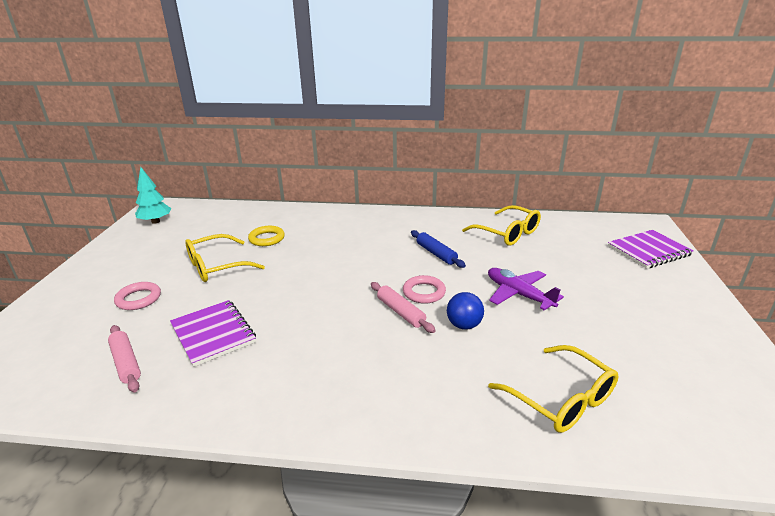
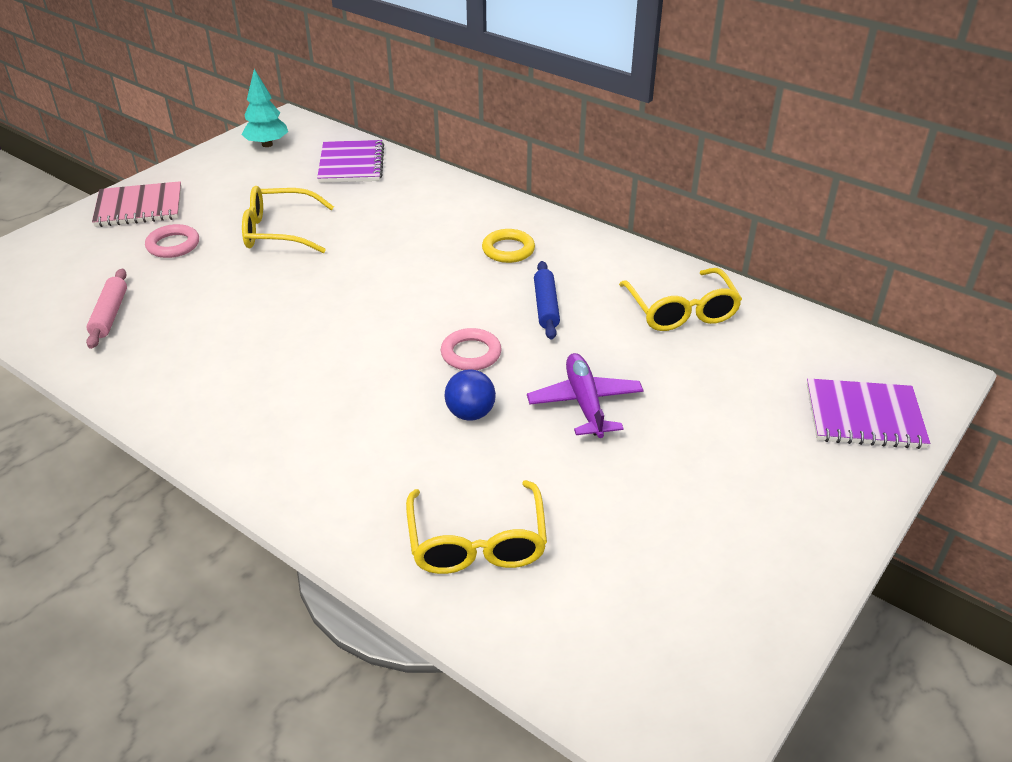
camera: 30 degrees right, 10 degrees up
(84, 284) = (139, 207): none -> pink notebook
(213, 334) = (207, 315): purple notebook -> purple notebook (351, 164)
(266, 238) = (365, 211): yellow ring -> yellow ring (508, 250)
(400, 312) = (417, 368): pink rolling pin -> none

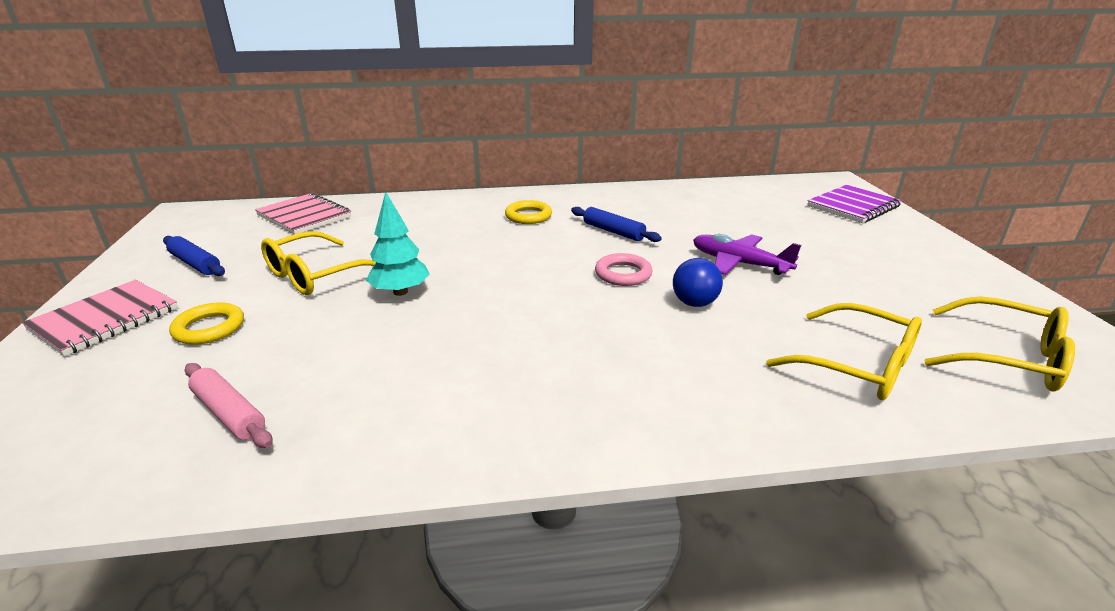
camera: 45 degrees left, 10 degrees down
(173, 245) = (209, 328): pink ring -> yellow ring
(232, 181) = (195, 263): none -> blue rolling pin
(267, 144) = (189, 231): turquoise tree -> turquoise tree (400, 292)
(351, 164) = (304, 216): purple notebook -> pink notebook
(681, 311) = (686, 203): yellow glasses -> yellow glasses (1006, 358)

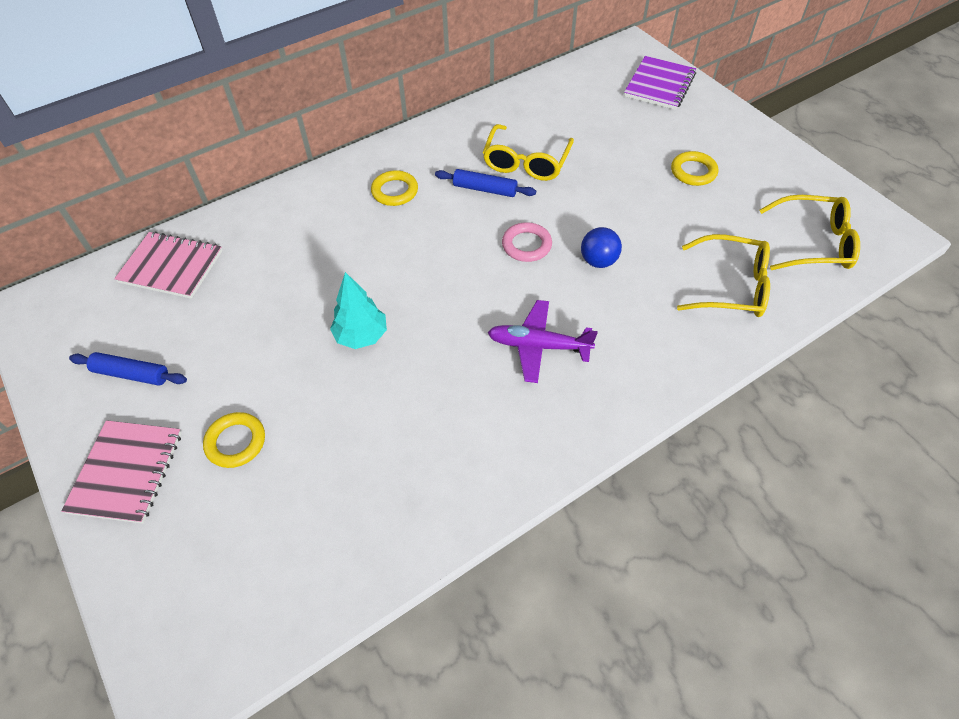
camera: 25 degrees left, 25 degrees up
(229, 413) = (343, 511): pink rolling pin -> none
(315, 275) = (266, 344): yellow glasses -> yellow glasses (526, 162)
(739, 263) = (606, 198): purple plane -> purple plane (538, 346)
(858, 266) = (693, 172): none -> yellow ring

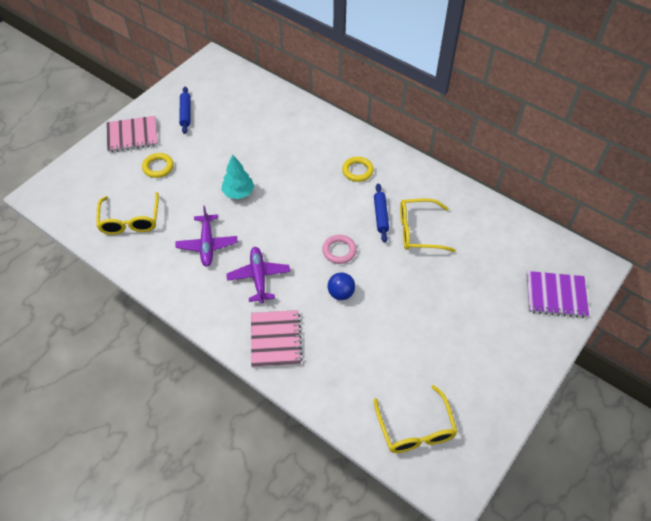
camera: 70 degrees right, 0 degrees up
(171, 267) = (257, 98): pink notebook -> pink notebook (275, 340)
(448, 400) = (207, 244): none -> purple plane
(693, 172) = (459, 335): yellow ring -> none
(731, 286) = (348, 377): yellow glasses -> yellow glasses (130, 220)

